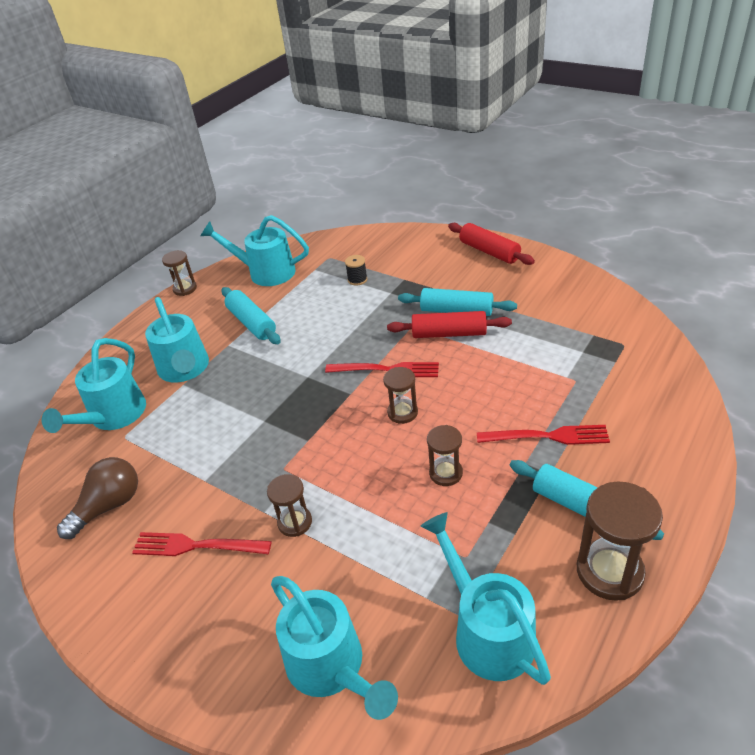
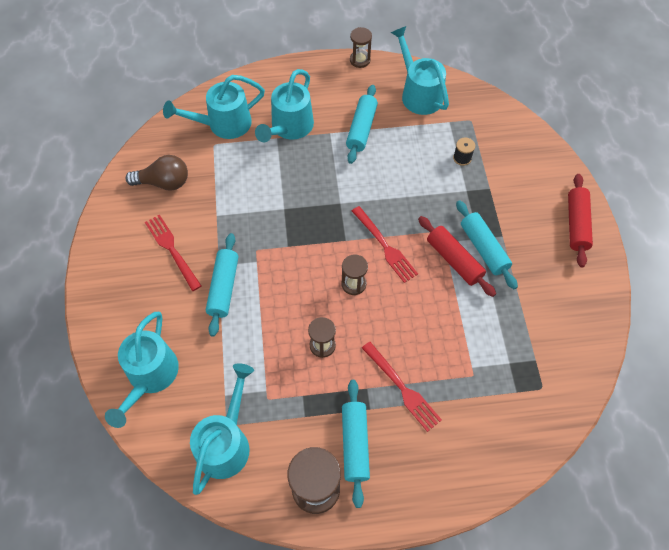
camera: 45 degrees right, 20 degrees up
(295, 522) = (223, 287): brown hourglass -> turquoise rolling pin

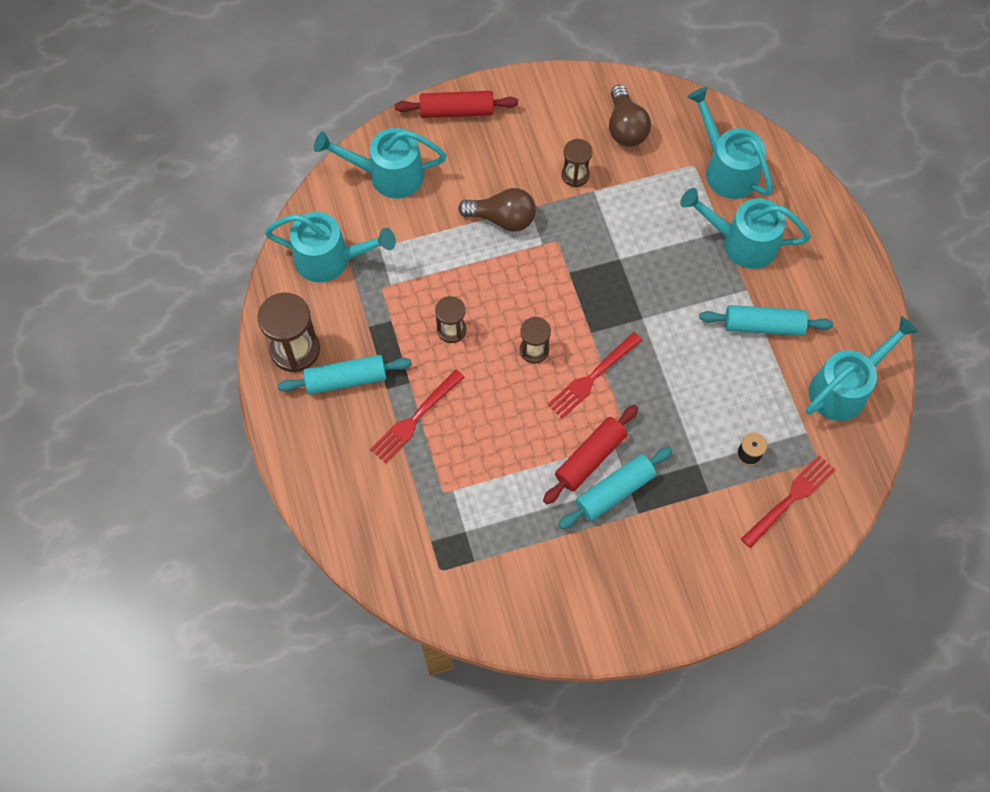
camera: 80 degrees right, 5 degrees up
(172, 250) = (538, 157): red fork -> red fork (790, 499)
(223, 287) = (502, 218): turquoise rolling pin -> brown light bulb
(360, 60) = (882, 306): brown hourglass -> brown hourglass (575, 175)
(576, 224) = (678, 606): red rolling pin -> red rolling pin (456, 111)

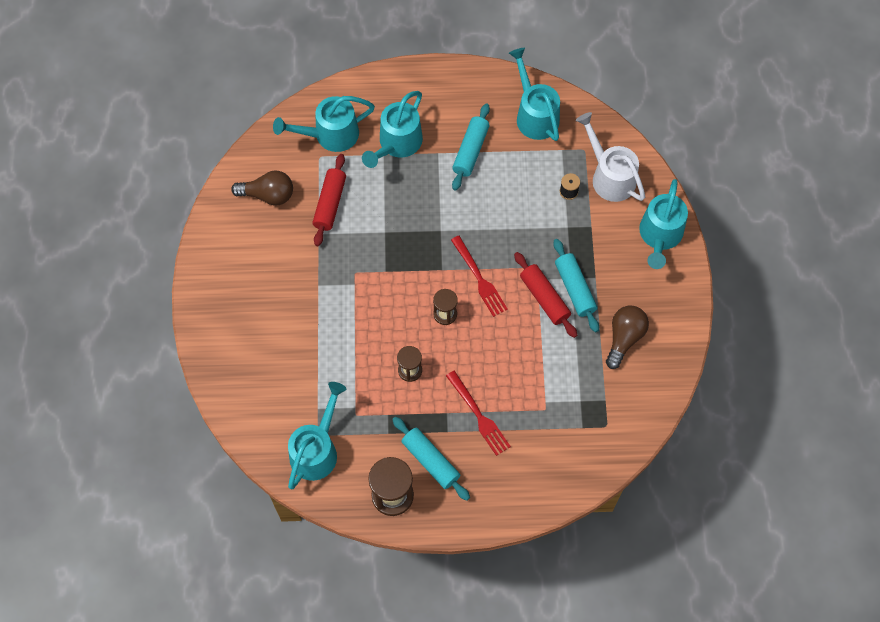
camera: 75 degrees left, 0 degrees up
(346, 379) = (430, 461): turquoise rolling pin -> turquoise rolling pin turned 45 degrees counterclockwise
(387, 175) = (250, 387): turquoise watering can -> turquoise watering can (659, 236)
(456, 111) = (207, 317): red rolling pin -> red rolling pin (330, 204)
(502, 218) = (321, 307): brown light bulb -> brown light bulb (624, 338)
(575, 175) = (299, 243): brown hourglass -> none
(790, 499) = (609, 176): red fork -> white watering can

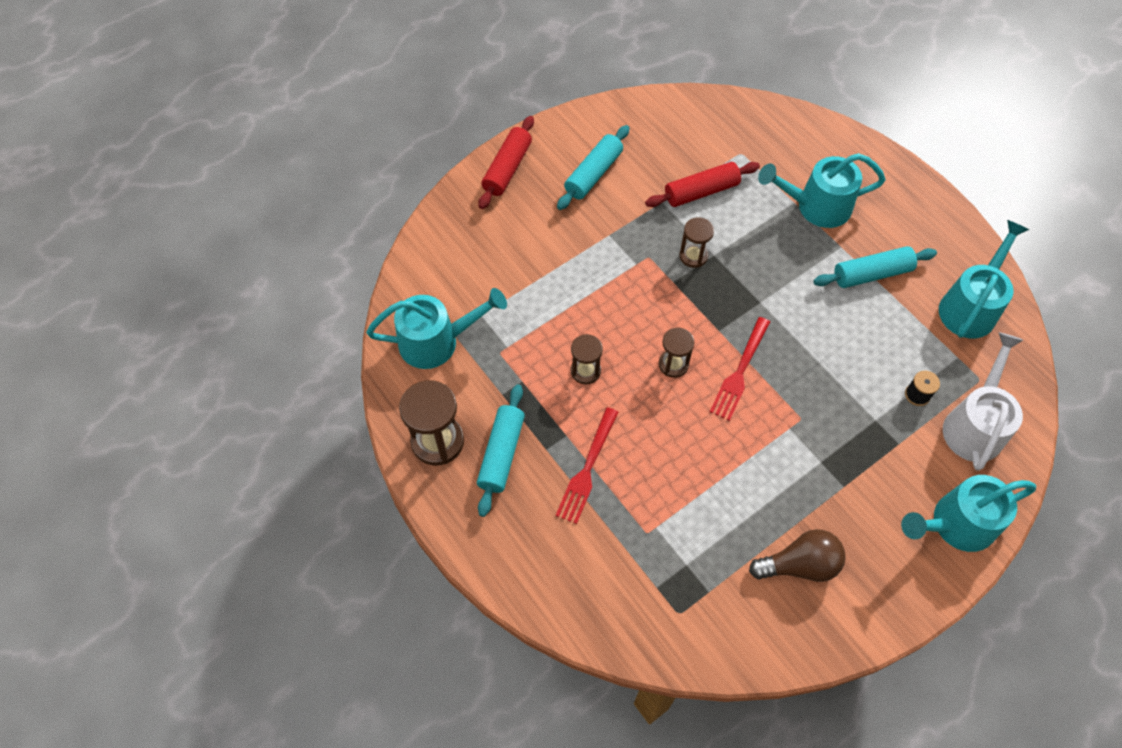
camera: 55 degrees right, 5 degrees down
(268, 195) = (664, 138): brown light bulb -> none
(329, 135) = (771, 147): turquoise watering can -> none
(375, 245) = (693, 256): none -> brown hourglass
(544, 298) = (774, 449): red rolling pin -> red rolling pin (507, 169)
(575, 288) = (812, 473): turquoise rolling pin -> turquoise rolling pin (593, 174)

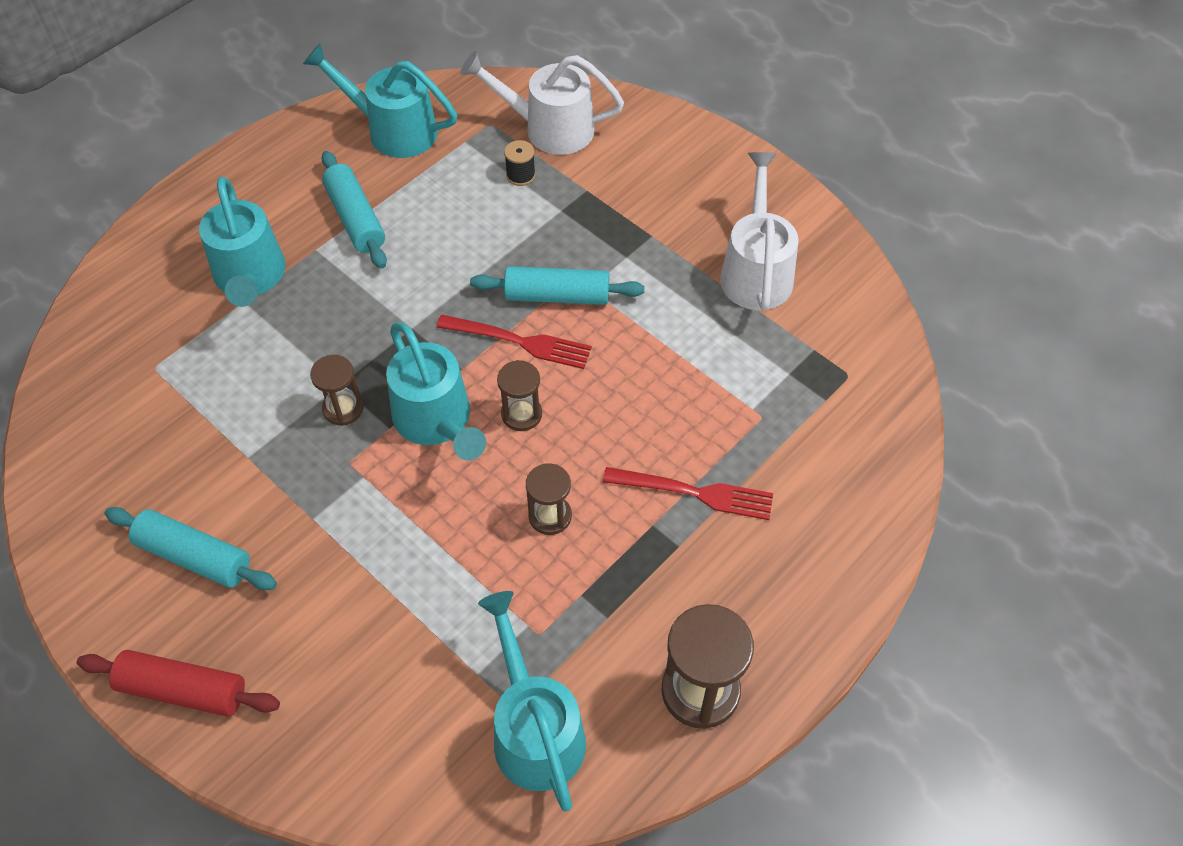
camera: 100 degrees left, 5 degrees down
(502, 454) = (698, 600): turquoise rolling pin -> turquoise rolling pin (557, 296)
(701, 191) = (227, 410): red rolling pin -> none
(799, 565) = (756, 270): brown light bulb -> white watering can
(955, 525) = (672, 145): turquoise watering can -> turquoise watering can (437, 422)

